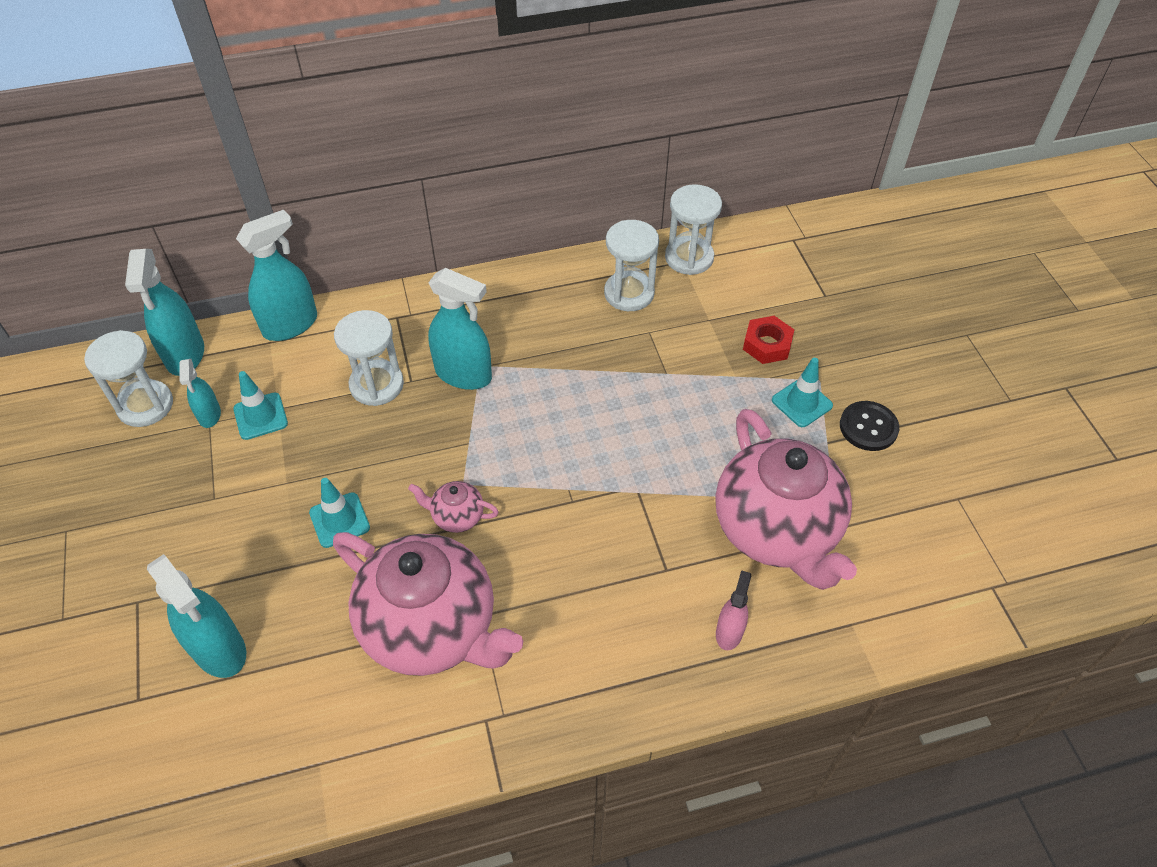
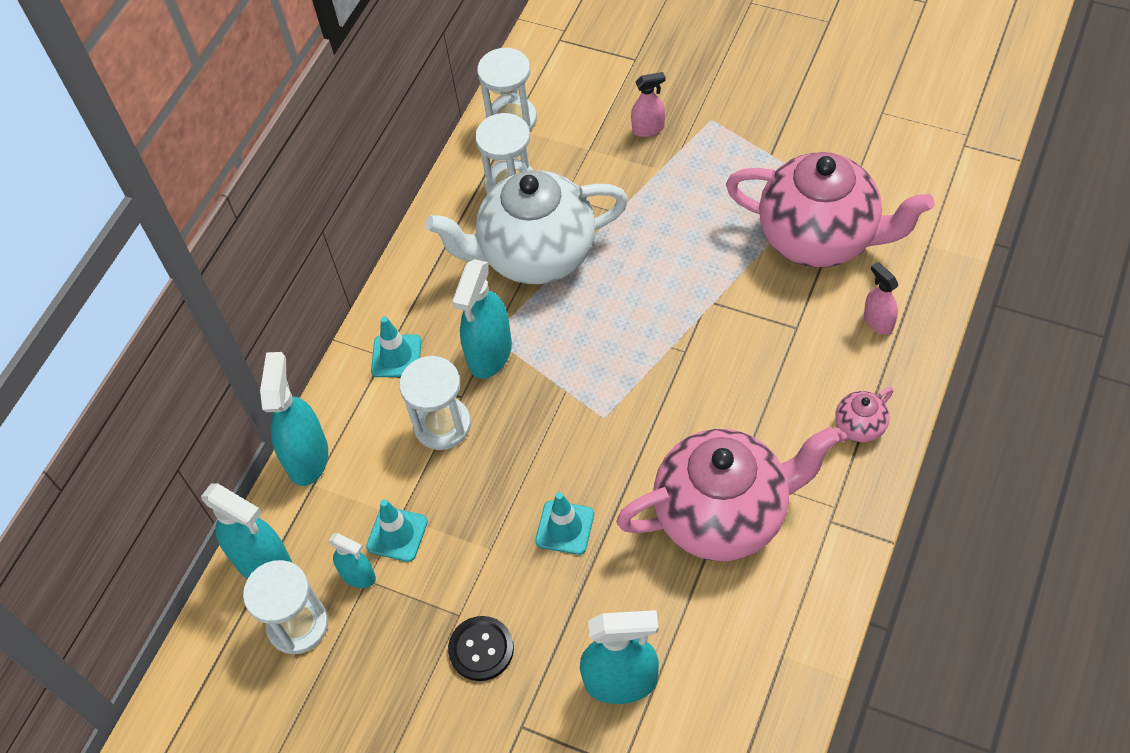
camera: 45 degrees left, 5 degrees up
(457, 517) = (633, 440): pink teapot -> pink teapot (859, 427)
(463, 374) = (489, 353): turquoise spray bottle -> turquoise spray bottle turned 135 degrees clockwise
(578, 347) = (535, 255): none -> white teapot
(767, 345) = (648, 129): red nut -> pink spray bottle
(802, 403) = (722, 145): turquoise traffic cone -> turquoise traffic cone (396, 356)
(868, 427) = (779, 120): black button -> black button (481, 649)

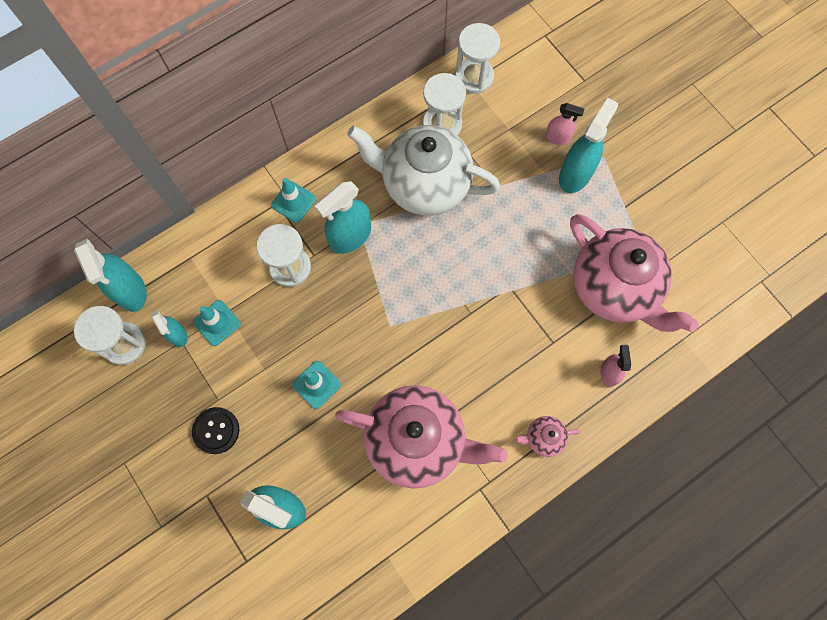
camera: 25 degrees right, 15 degrees up
(307, 457) = (198, 237): turquoise spray bottle -> turquoise spray bottle (575, 174)

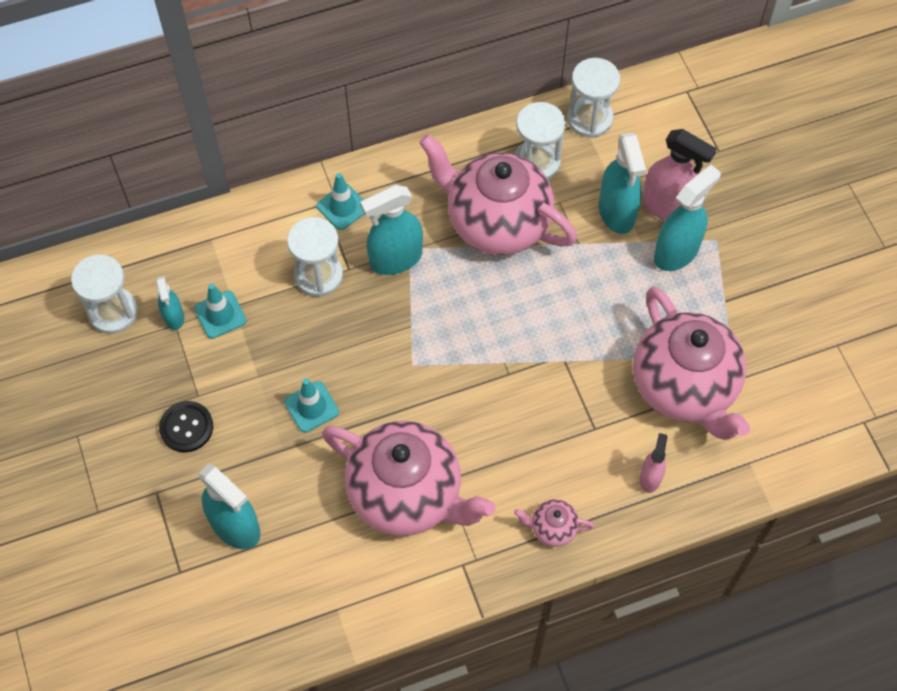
camera: 15 degrees right, 10 degrees down
(130, 290) = (135, 258): turquoise spray bottle -> turquoise spray bottle (617, 212)
(424, 185) = (496, 223): white teapot -> pink teapot
(557, 138) = (668, 207): pink spray bottle -> pink spray bottle, size x1.78

